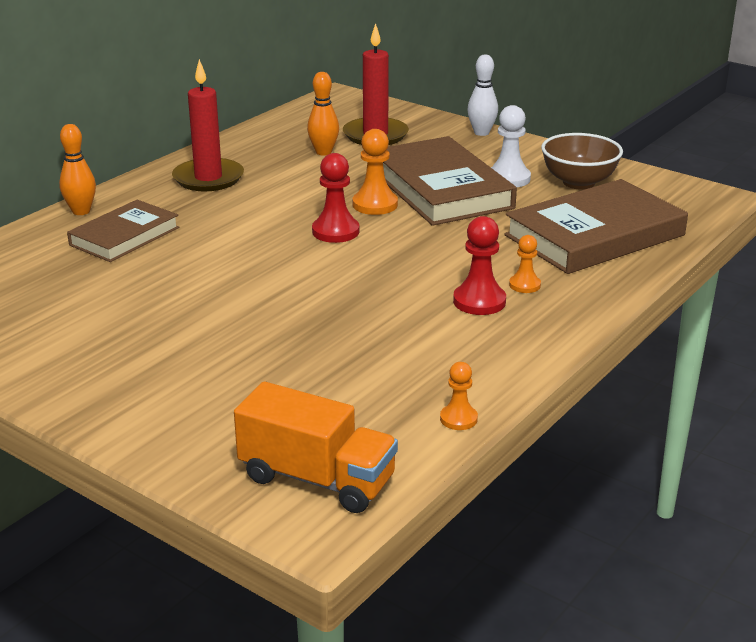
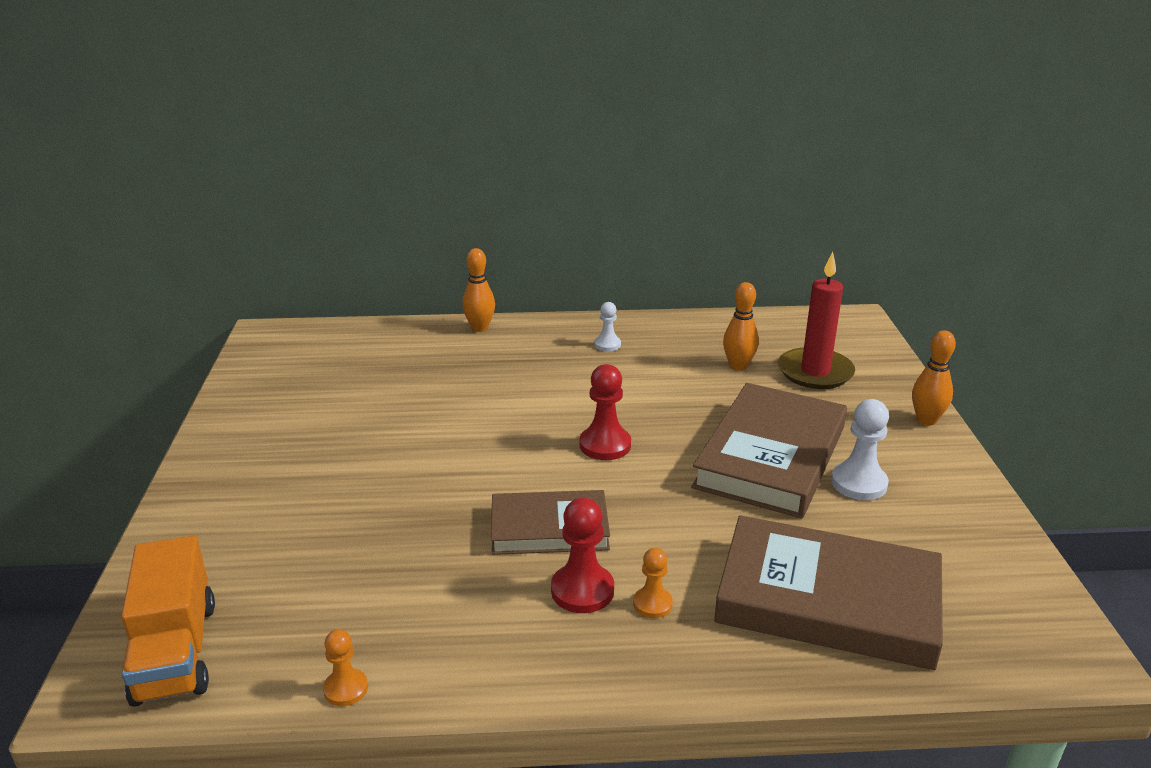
camera: 50 degrees right, 0 degrees up
(124, 236) = (465, 363): brown book -> brown book (549, 528)
(208, 178) = (607, 345): red candle -> white pawn
(375, 205) = (684, 439): orange pawn -> none
(481, 133) = (926, 420): white bowling pin -> orange bowling pin
(578, 182) = (928, 531): brown bowl -> none

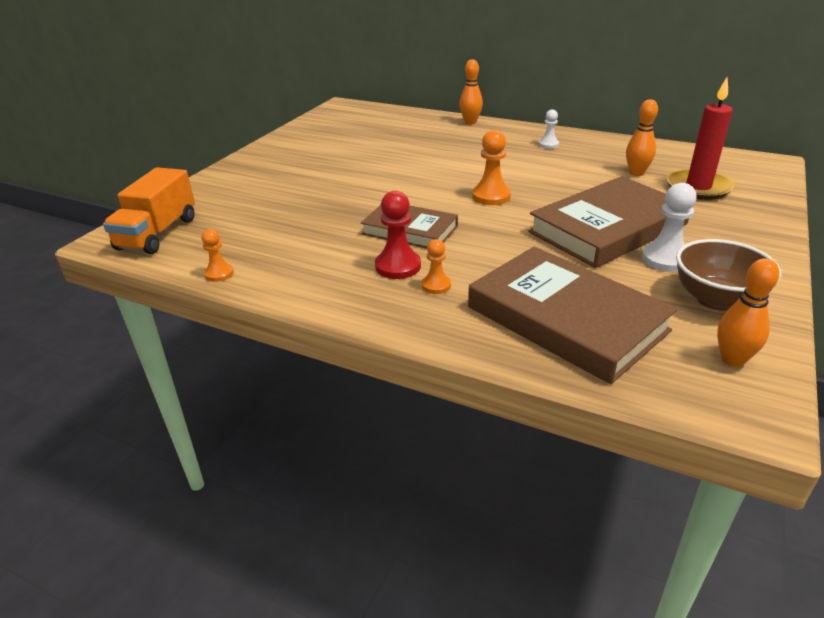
camera: 30 degrees right, 5 degrees up
(605, 445) = (491, 196): red pawn -> orange pawn
(926, 420) = (769, 235): orange bowling pin -> orange bowling pin (732, 359)
(942, 522) = (716, 299): none -> brown bowl

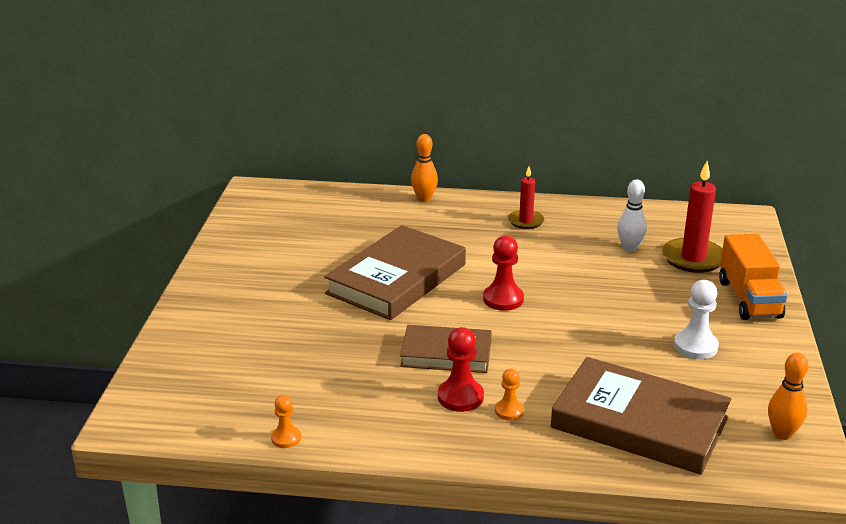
camera: 20 degrees left, 5 degrees down
(158, 234) = (176, 404): orange truck -> orange truck (749, 299)
(491, 196) = (503, 299): orange pawn -> red pawn
(548, 144) = (526, 221): white pawn -> red candle
(608, 228) = (632, 320): brown book -> brown book (397, 279)
(636, 173) = (629, 248): orange bowling pin -> white bowling pin
(716, 299) = (751, 380): brown bowl -> none

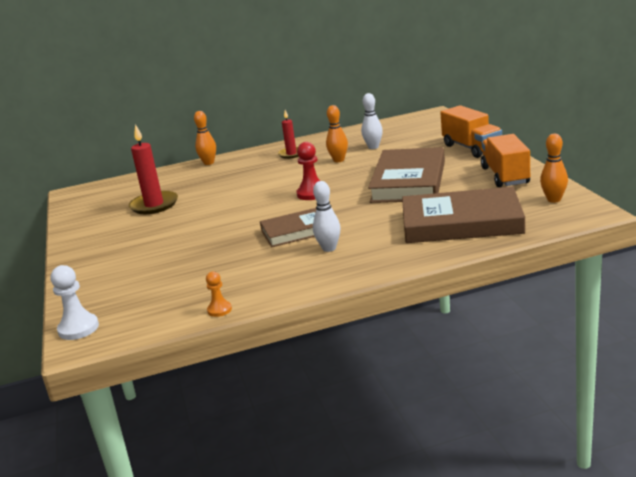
camera: 20 degrees left, 5 degrees down
(397, 279) = (226, 206): brown book -> brown book (409, 181)
(460, 397) = (329, 248): red pawn -> white bowling pin
(509, 411) = (369, 244): orange pawn -> none
(572, 254) = (338, 160): none -> orange bowling pin
(693, 258) = (418, 140): red candle -> red candle (154, 205)
(695, 346) = (460, 178): white pawn -> white pawn (78, 328)
(753, 366) = (505, 176): none -> orange truck

